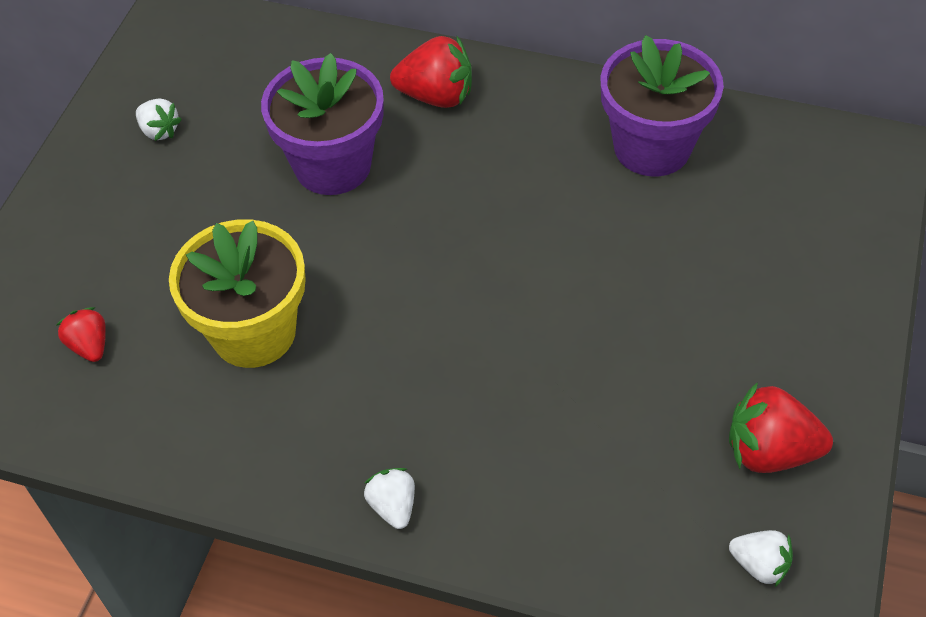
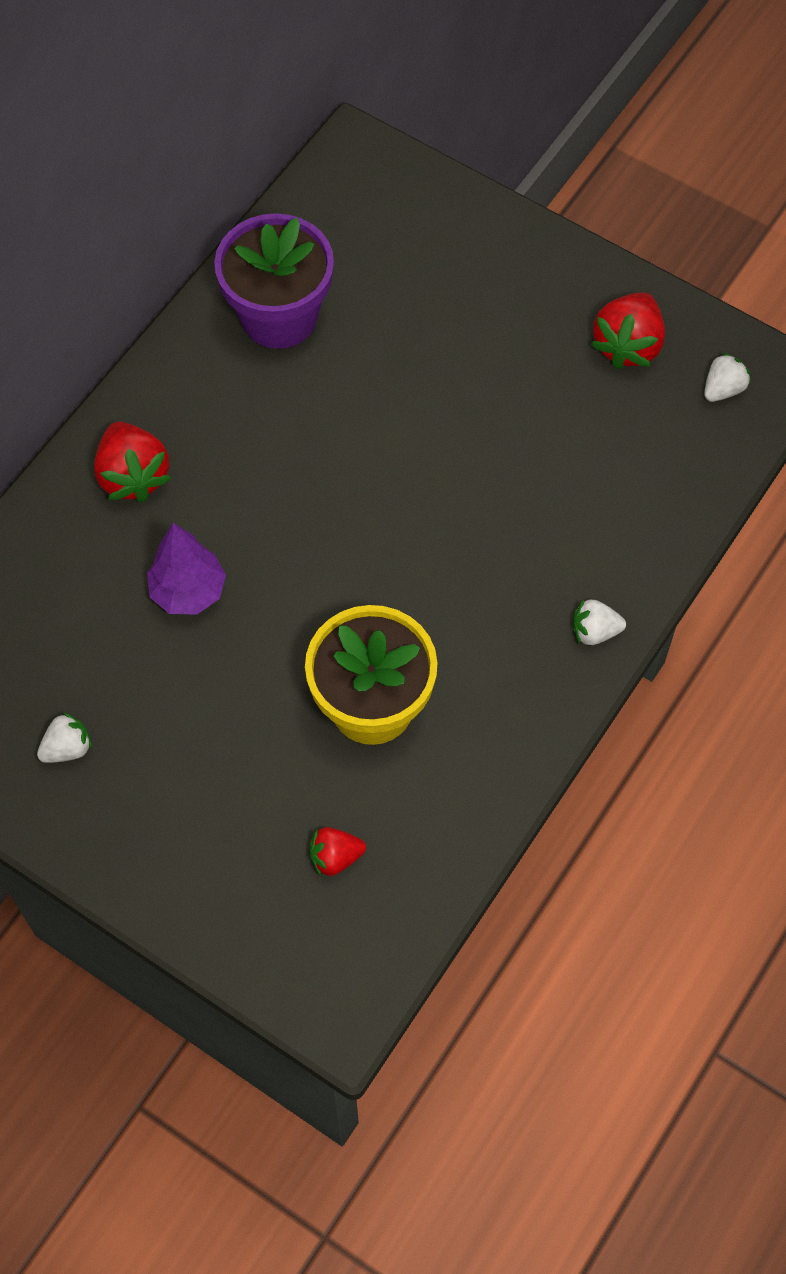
camera: 75 degrees left, 10 degrees up
(332, 165) = (188, 592): purple flower pot -> purple tree
(436, 96) = (133, 476): red strawberry -> red strawberry turned 135 degrees clockwise

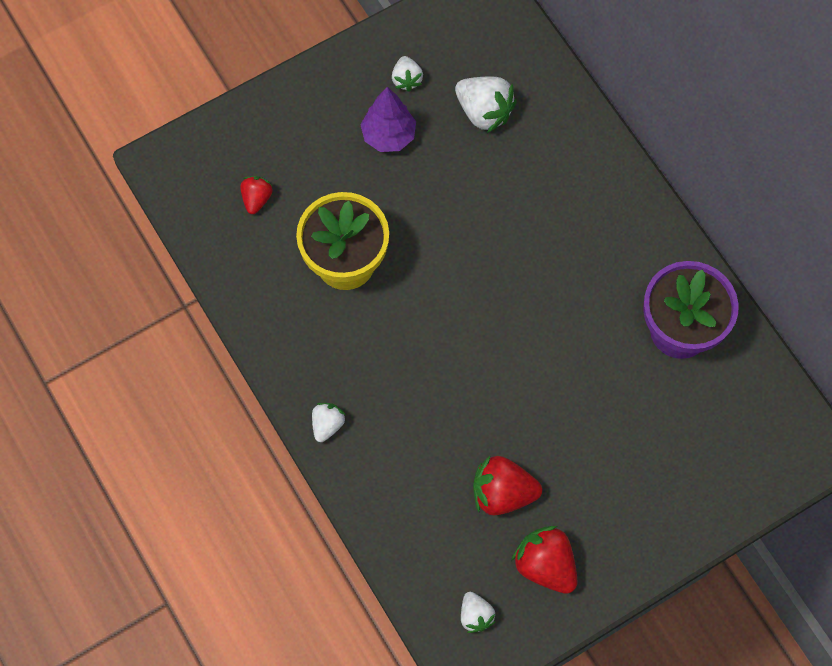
camera: 115 degrees right, 5 degrees up
(77, 633) = (484, 112): none -> white strawberry
(133, 476) = (587, 186): red strawberry -> red strawberry (502, 493)
(188, 592) = (482, 186): purple tree -> purple tree (388, 136)

